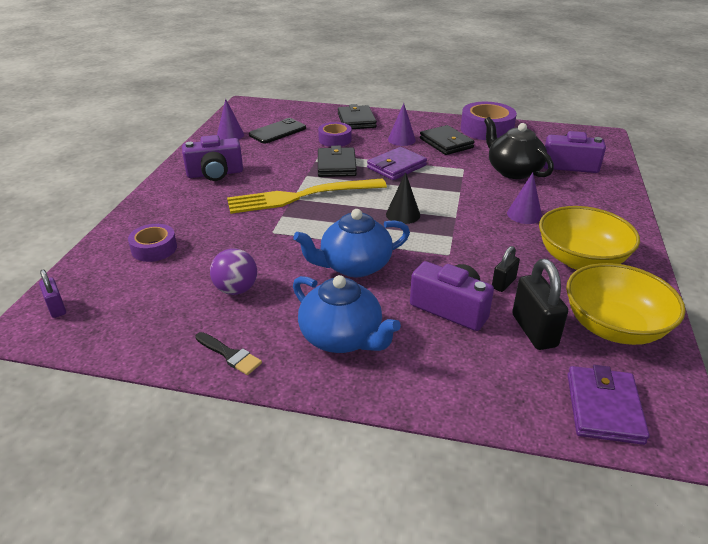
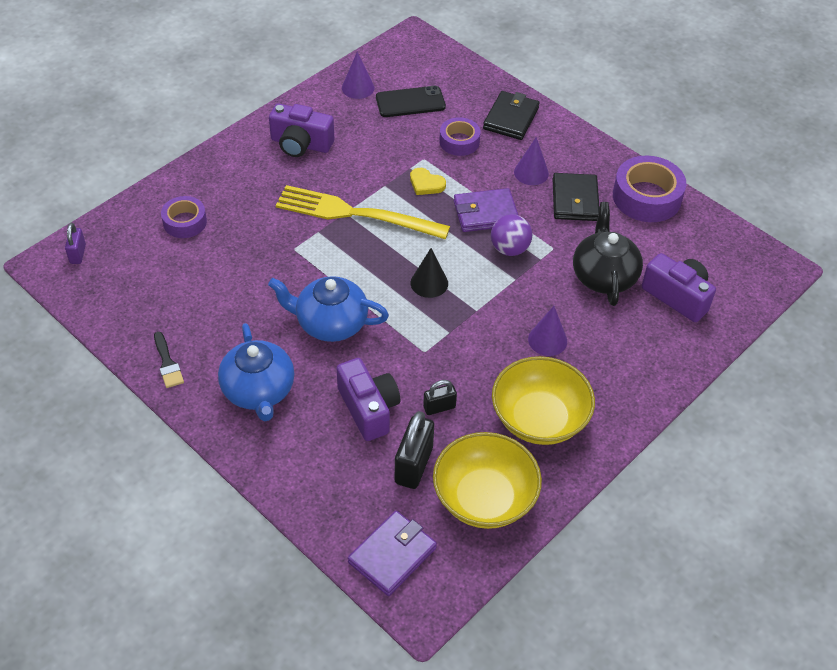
camera: 30 degrees right, 15 degrees up
(236, 289) = (217, 301): purple ball -> purple ball (509, 249)
(336, 165) = (426, 184): black wallet -> yellow heart

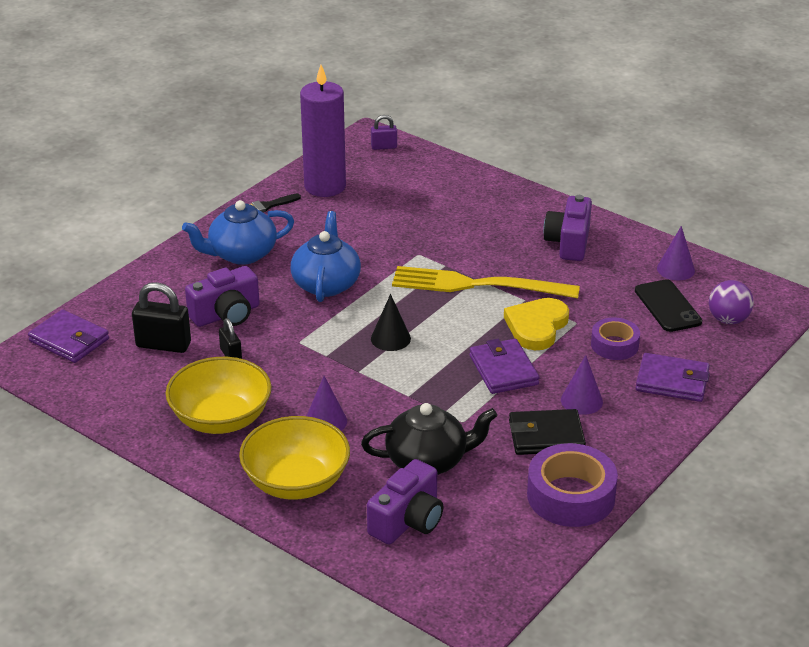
camera: 85 degrees right, 15 degrees down
(143, 310) = (325, 186): none -> purple candle
(185, 222) = (437, 192): purple tape -> none
(355, 214) = (477, 285): yellow fork -> yellow fork turned 90 degrees counterclockwise
(426, 184) = (536, 326): yellow heart -> yellow heart, size x1.73
(484, 498) = (127, 388): yellow bowl -> yellow bowl (296, 482)
(509, 249) = (453, 389): purple ball -> purple ball (728, 320)
(511, 118) = (672, 381): black wallet -> purple wallet

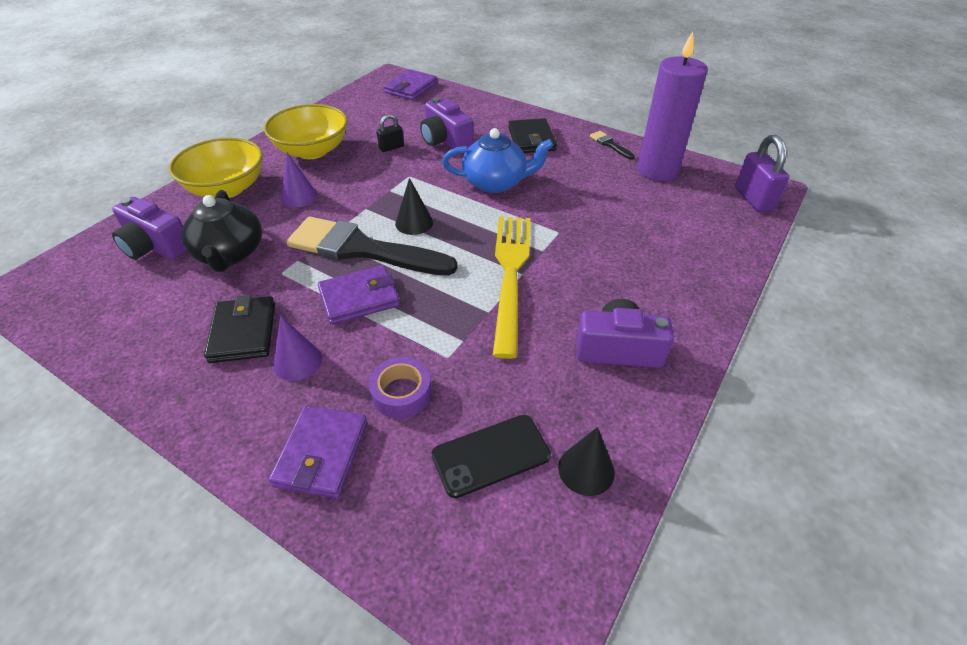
camera: 85 degrees right, 10 degrees up
(163, 345) = (405, 120): black padlock -> none
(241, 254) = (531, 139): blue teapot -> black wallet
(384, 147) = (753, 199): purple padlock -> purple padlock, size x1.74
(431, 371) = (362, 249): none -> black brush
(536, 326) = (437, 322): yellow heart -> none
(571, 496) = (142, 352): purple tape -> none
(675, 269) = (586, 469): purple cone -> black cone
(728, 320) = (464, 536): purple ball -> none

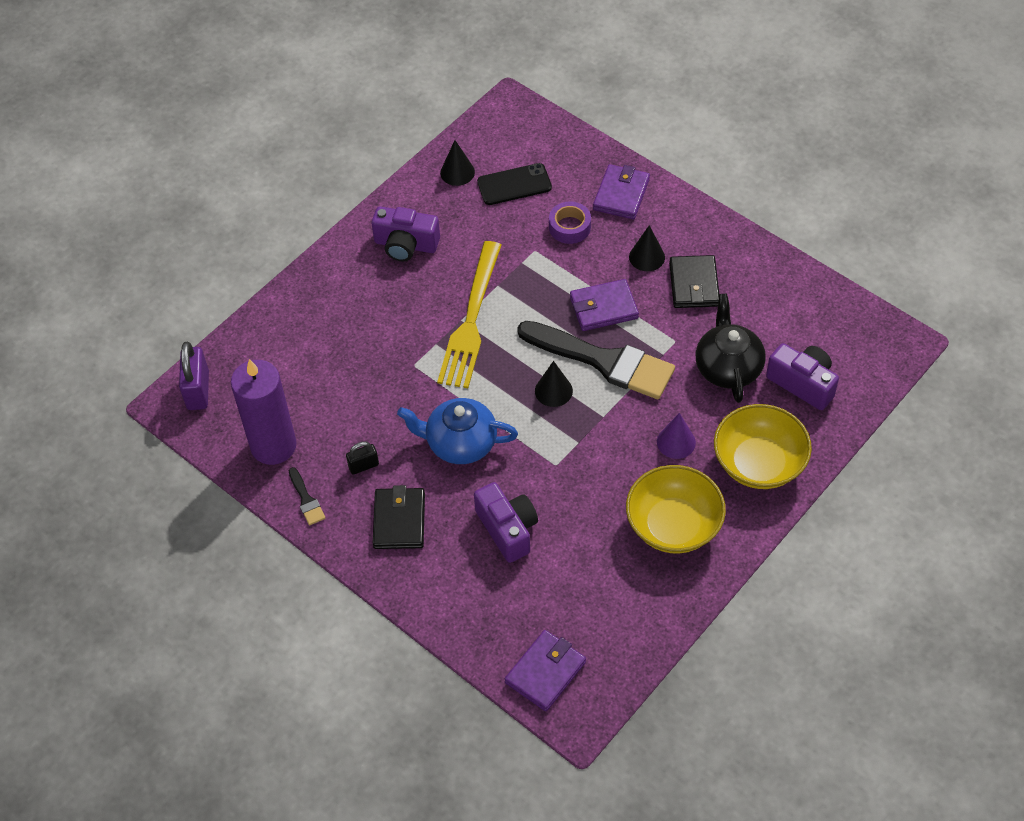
camera: 170 degrees left, 10 degrees up
(297, 361) = (647, 257): purple cone -> black cone
(391, 147) = (575, 522): black padlock -> black padlock (363, 466)

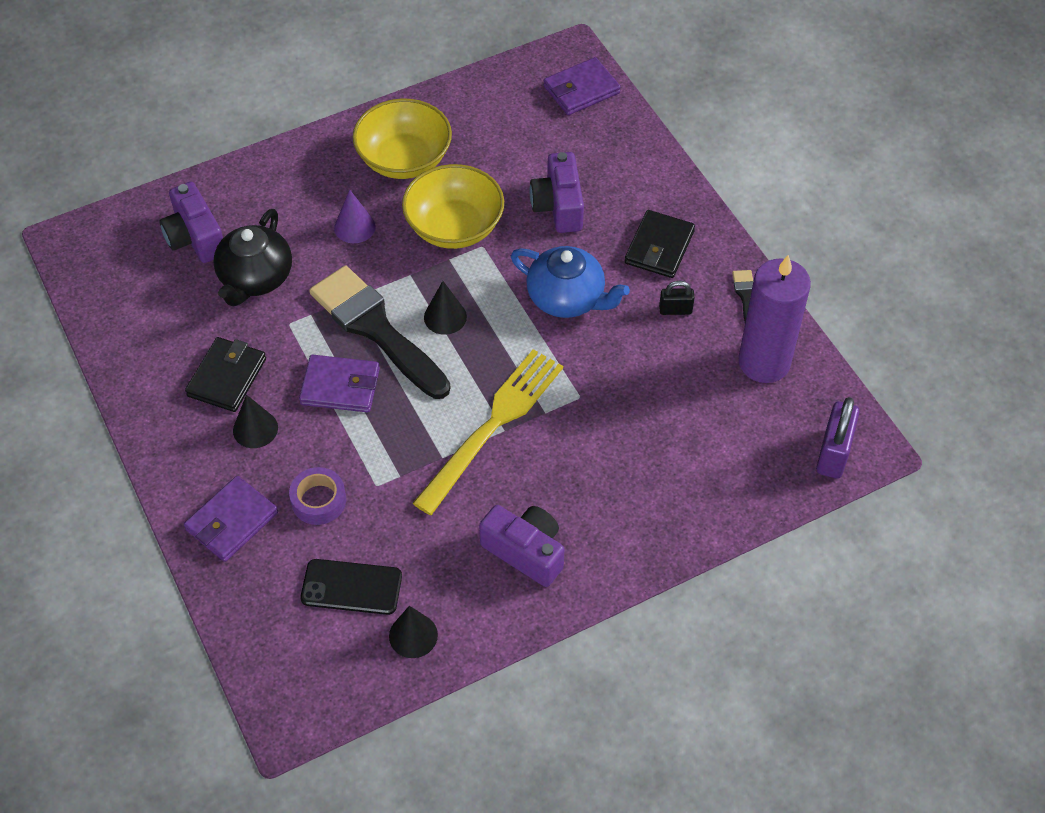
camera: 160 degrees left, 0 degrees up
(758, 463) = (291, 183): yellow bowl -> yellow bowl (454, 227)

